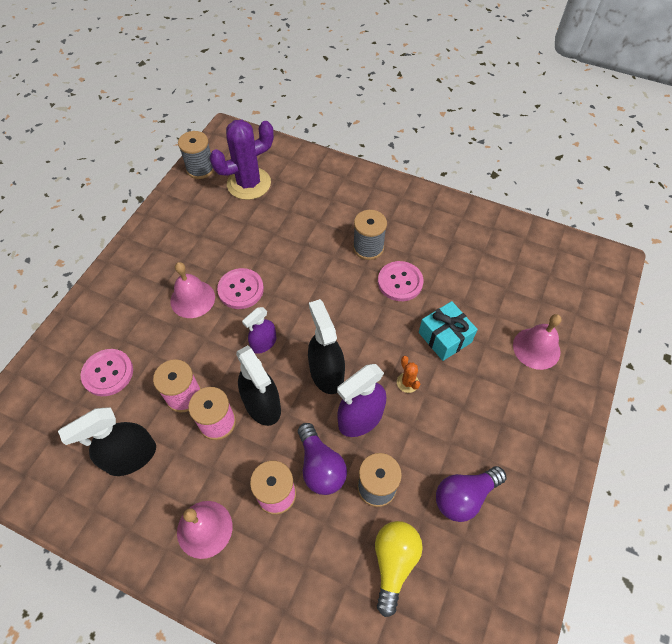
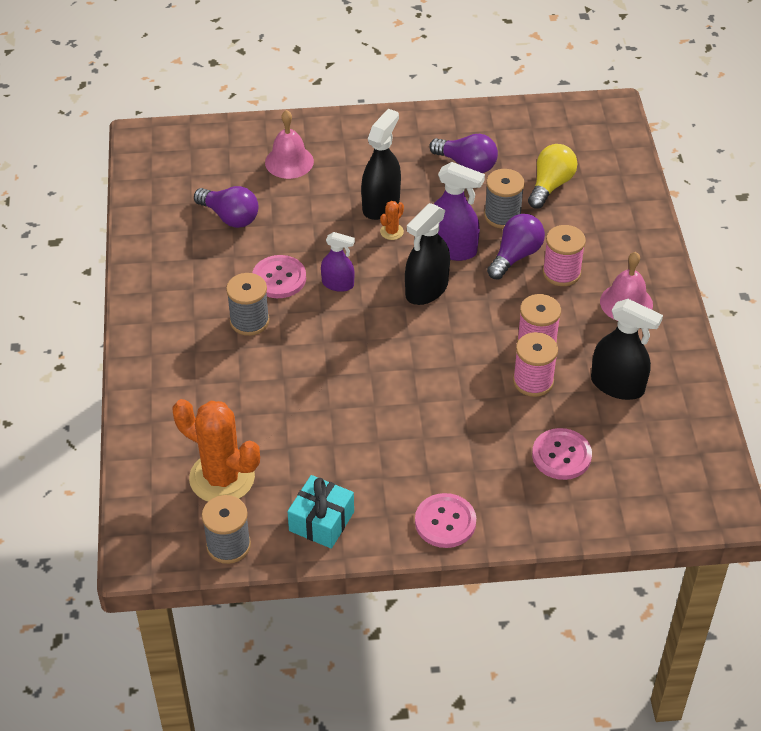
camera: 120 degrees left, 10 degrees down
(192, 299) = (426, 437): pink bell -> none
(241, 289) = (383, 402): pink button -> pink button (445, 522)
(249, 183) = (222, 478): purple cactus -> orange cactus
(262, 404) = (494, 320): black spray bottle -> black spray bottle (381, 205)
(263, 343) = (431, 350): purple spray bottle -> purple spray bottle (338, 284)
(394, 563) = (550, 185): yellow light bulb -> yellow light bulb turned 135 degrees clockwise
(445, 337) = (323, 224): turquoise gift -> turquoise gift (321, 521)
(486, 280) = (230, 217): none -> purple light bulb

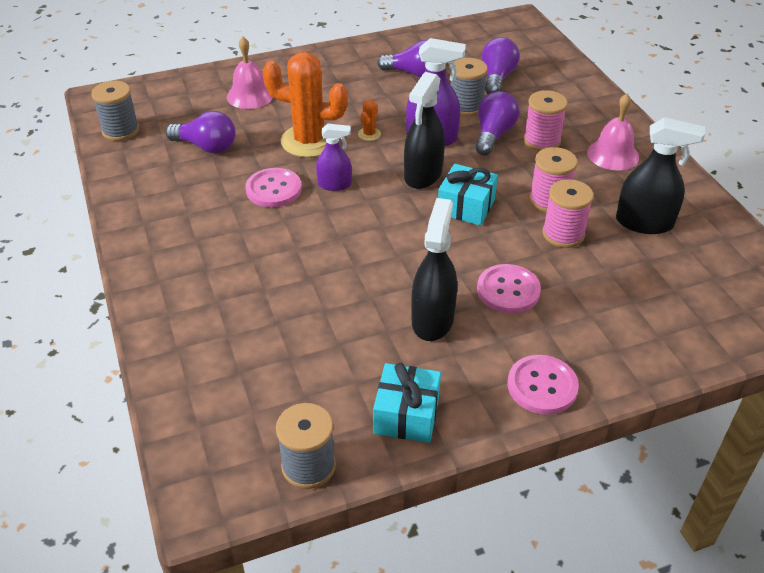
camera: 15 degrees left, 5 degrees down
(222, 478) = (276, 391): orange cactus -> orange cactus (309, 141)
(249, 321) = (256, 232): grey spool -> grey spool (120, 130)
(381, 205) = (350, 115): black spray bottle -> black spray bottle (432, 320)
(453, 333) = (466, 206): none -> turquoise gift
(550, 185) = (497, 78): yellow light bulb -> purple light bulb
(561, 455) = (626, 295): pink button -> pink button (508, 290)

